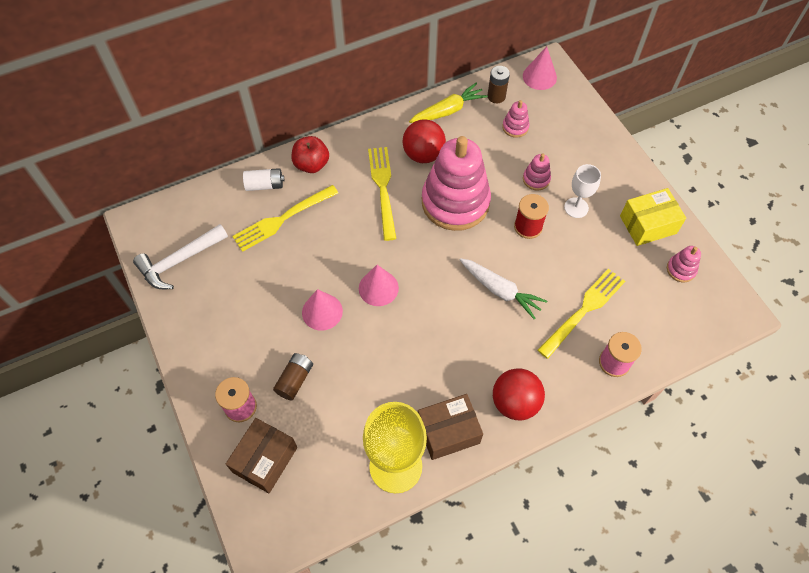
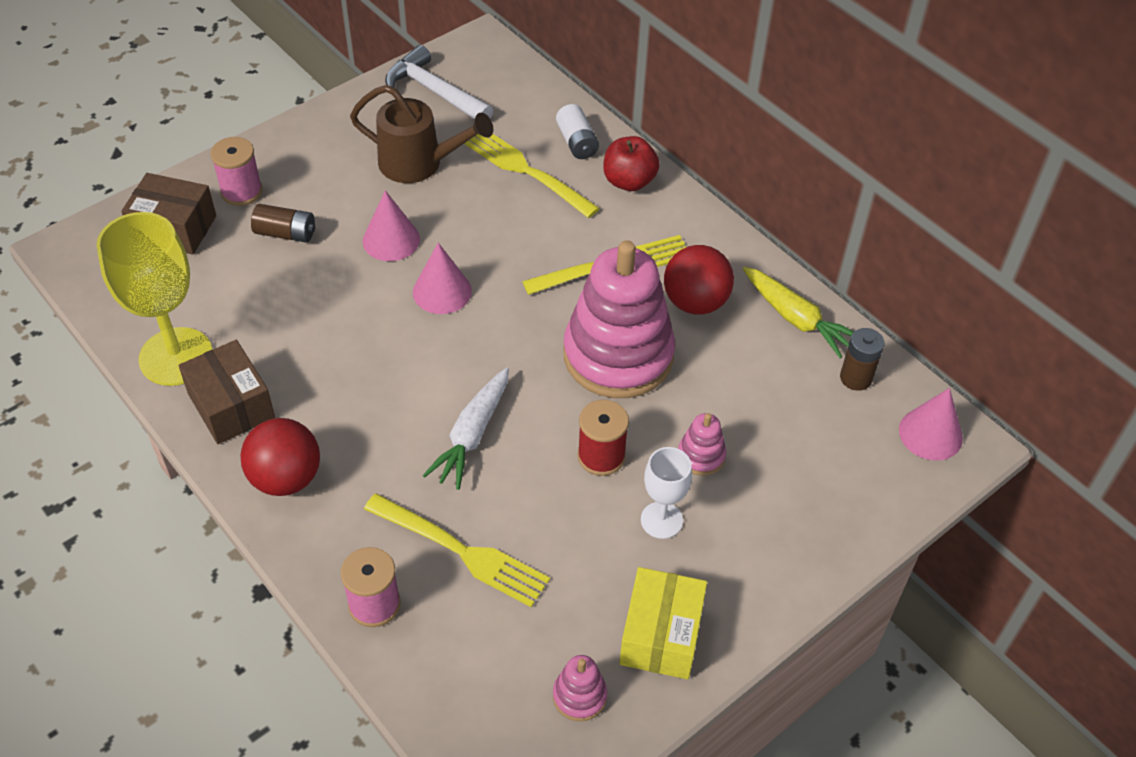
camera: 75 degrees right, 10 degrees down
(252, 282) = (420, 164): none -> brown watering can
(515, 127) = (800, 413): pink stacking toy -> none
(648, 224) = (661, 635): yellow box -> yellow box turned 45 degrees clockwise

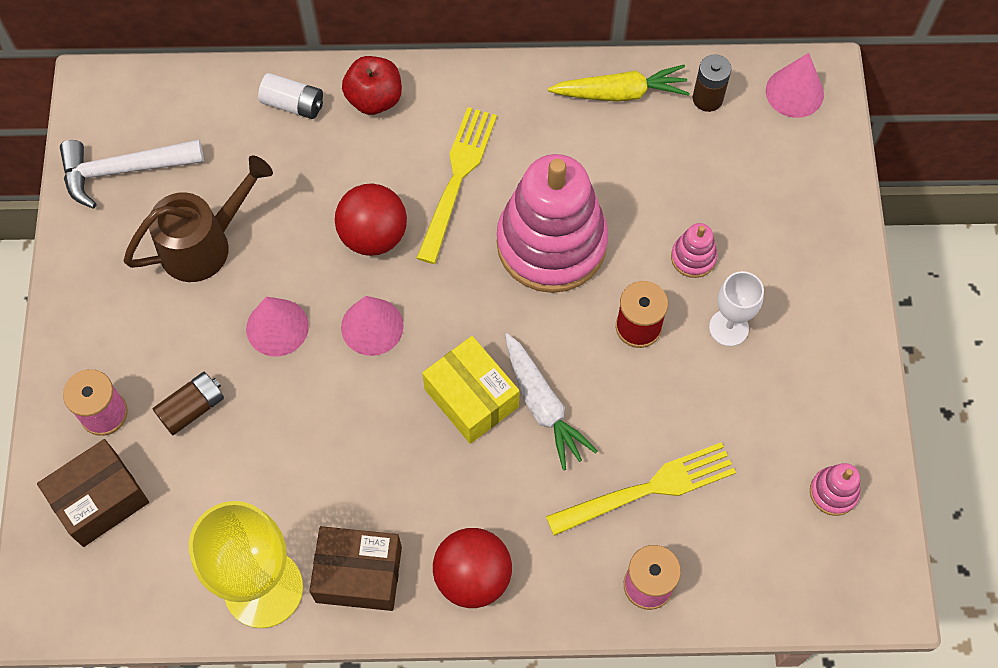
camera: 50 degrees left, 15 degrees up
(527, 171) = (292, 166): yellow fork -> none
(661, 635) = (824, 401): yellow box -> yellow box (471, 398)
(695, 302) = (545, 149): red ball -> red ball (373, 235)

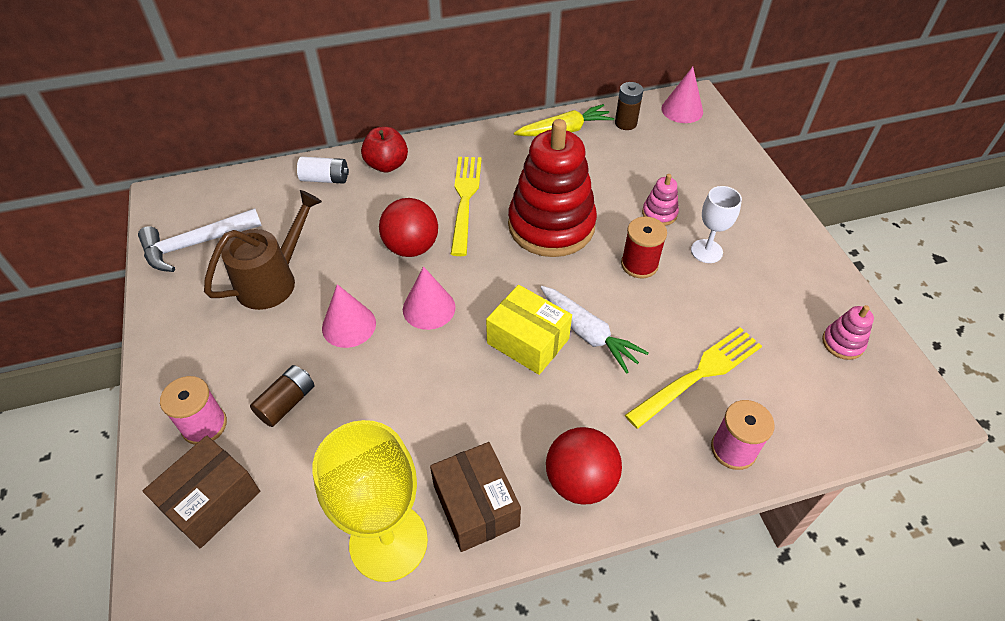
camera: 15 degrees left, 15 degrees down
(359, 574) = (476, 505): brown box -> brown box turned 75 degrees clockwise
(551, 243) = (551, 225): pink stacking toy -> red stacking toy

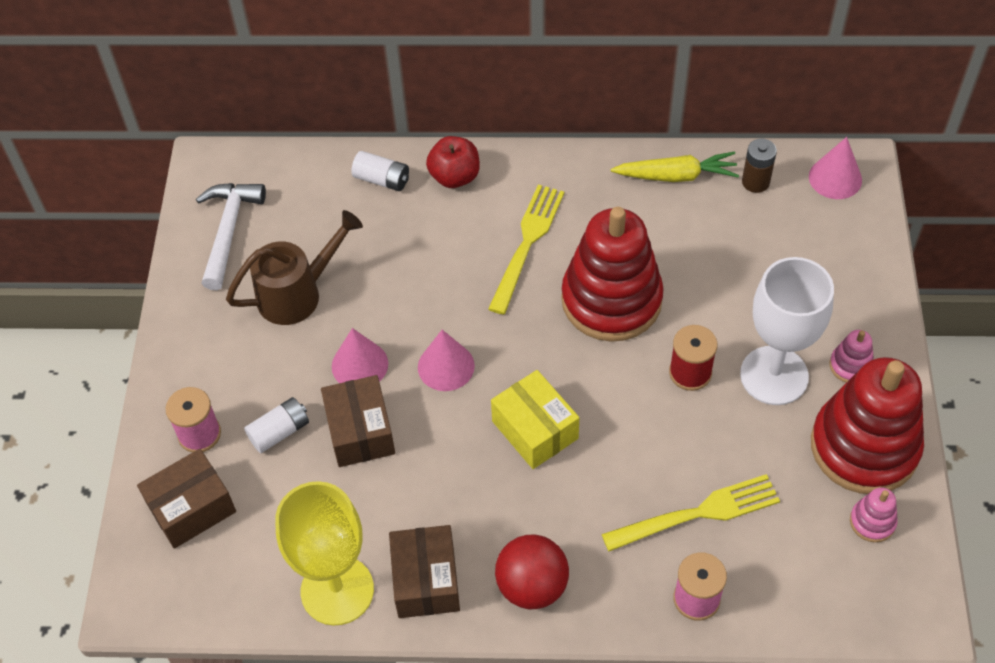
camera: 20 degrees right, 5 degrees up
(195, 244) = (228, 231): white hammer -> white hammer turned 105 degrees clockwise
(286, 403) = (279, 432): brown battery -> white battery
(366, 382) = (360, 431): none -> brown box
(411, 247) = (450, 290): red ball -> none
(587, 333) = (600, 438): white carrot -> none
(659, 213) = (741, 315): pink stacking toy -> pink stacking toy (850, 365)
(706, 251) = (774, 375): white goblet -> white goblet, size x1.85
(804, 287) = (864, 447): none -> red stacking toy

